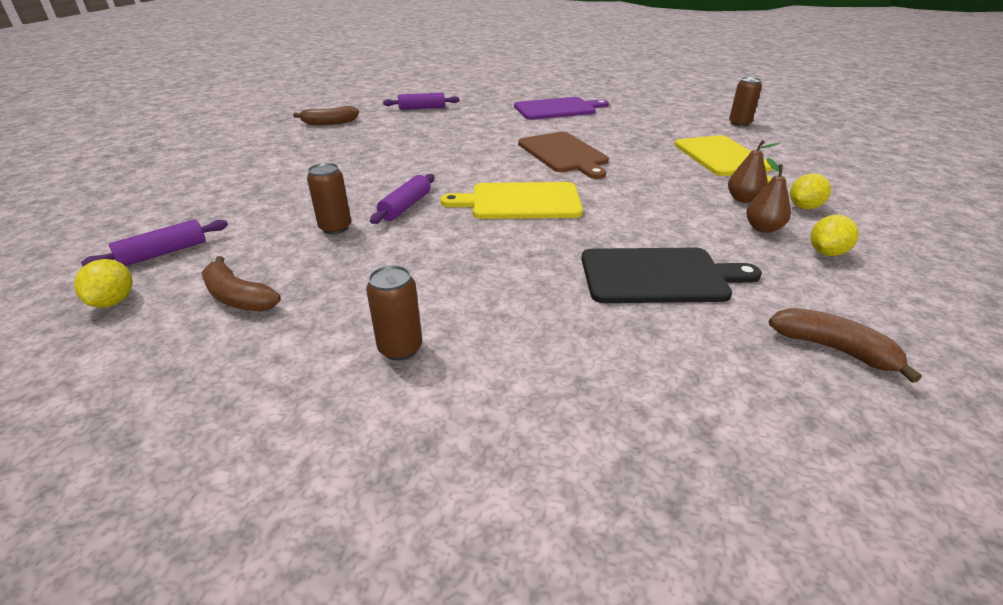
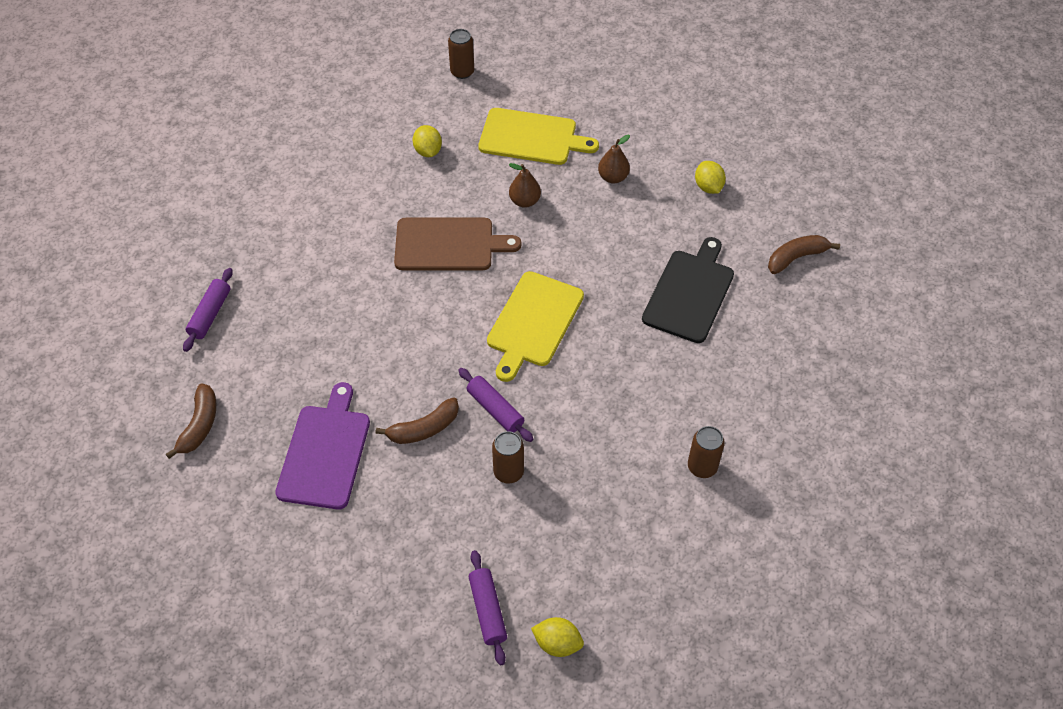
camera: 65 degrees left, 20 degrees up
(238, 297) = (593, 556): brown banana -> brown banana (424, 429)
(557, 109) = (312, 188): purple cutting board -> purple cutting board (325, 452)
(763, 228) = (661, 197): brown pear -> brown pear (524, 201)
(804, 207) = (645, 151): yellow lemon -> yellow lemon (428, 151)

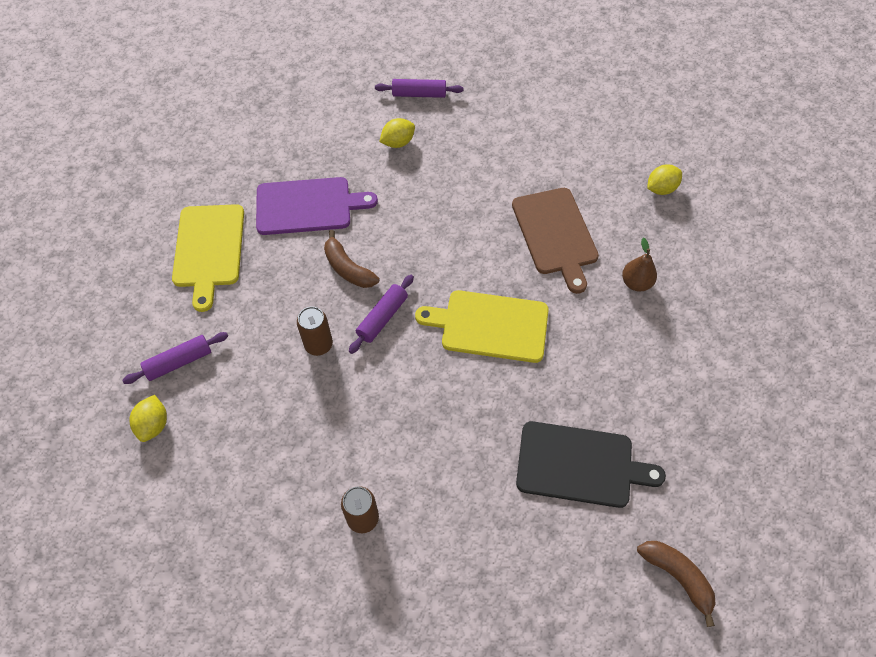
camera: 75 degrees right, 5 degrees up
(199, 425) = (313, 121): brown banana -> none
(462, 72) = (778, 189): brown can -> none
(532, 137) = (723, 269): yellow cutting board -> yellow cutting board (209, 249)
(613, 177) = (706, 356): brown pear -> none
(708, 187) = (739, 457): yellow lemon -> yellow lemon (398, 143)

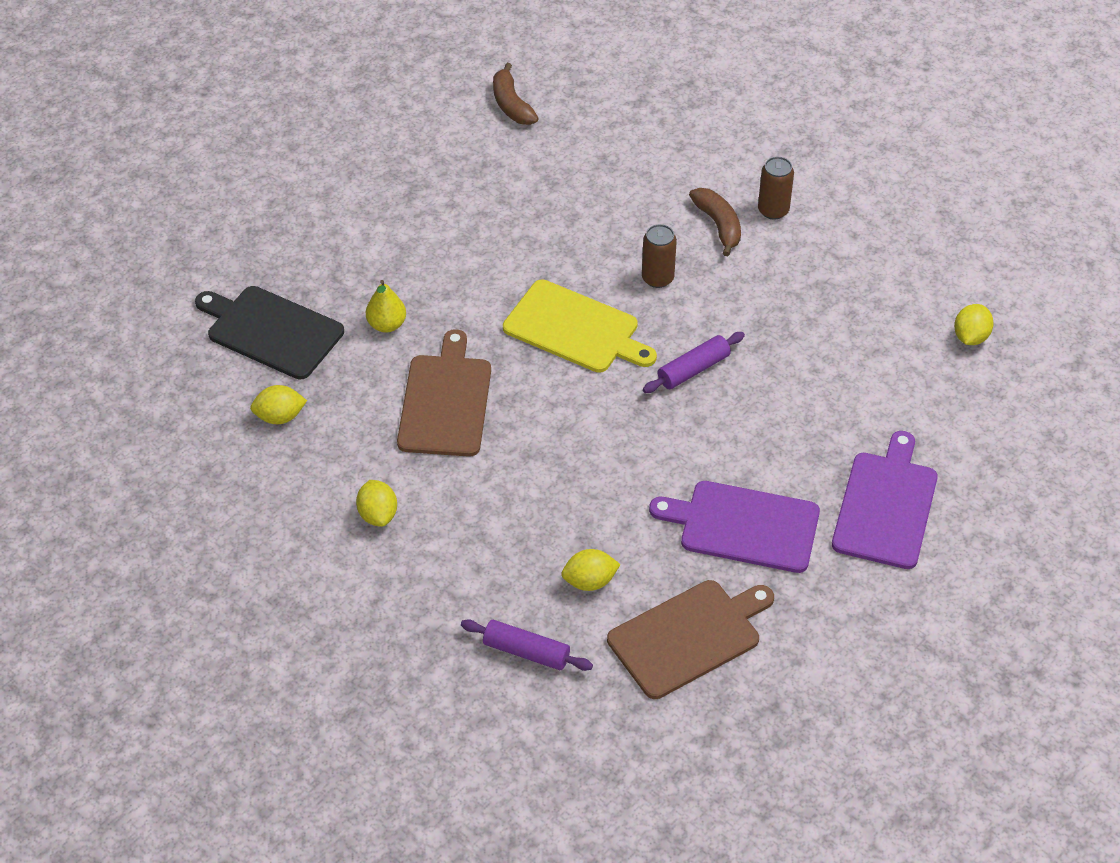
camera: 160 degrees left, 10 degrees down
(179, 362) = (937, 389): purple rolling pin -> none
(209, 249) = (886, 506): yellow cutting board -> purple cutting board
(318, 345) = (775, 363): brown can -> brown can (657, 278)
(324, 128) = (688, 636): none -> brown cutting board
(348, 268) = (716, 434): brown banana -> brown banana (718, 225)
(553, 145) = (378, 515): none -> yellow lemon
(580, 465) = (549, 194): black cutting board -> black cutting board (271, 331)
(636, 283) = (387, 325): brown pear -> yellow pear

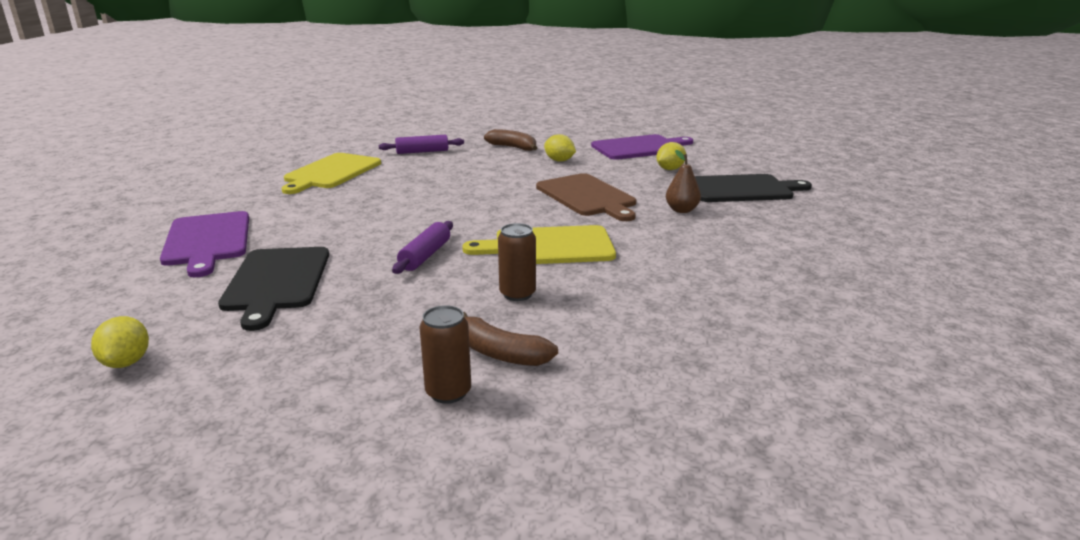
camera: 145 degrees right, 25 degrees down
(387, 325) = (681, 210): yellow pear -> brown pear
(511, 104) = (876, 372): brown banana -> brown banana (513, 147)
(589, 581) = (409, 172): yellow lemon -> none
(688, 636) = (331, 172): brown cutting board -> yellow cutting board
(743, 526) = (322, 208): purple cutting board -> purple cutting board (640, 147)
(839, 392) = (277, 282): none -> black cutting board

